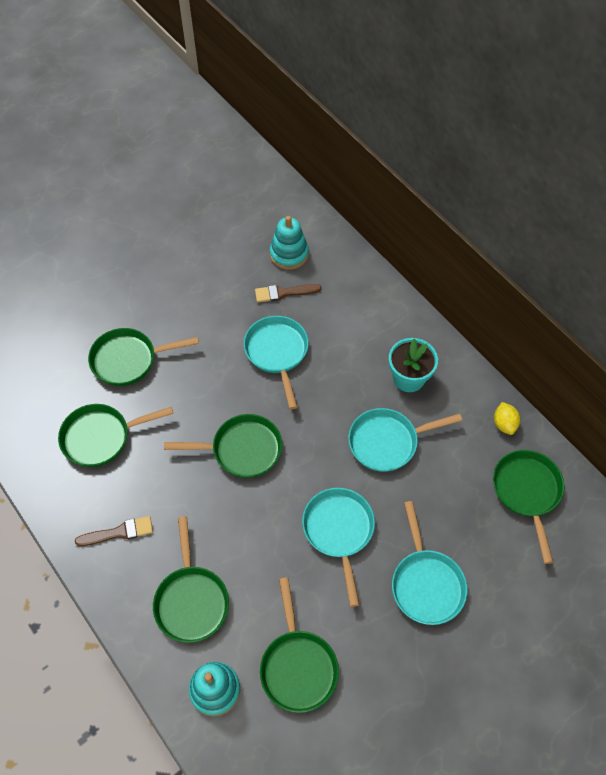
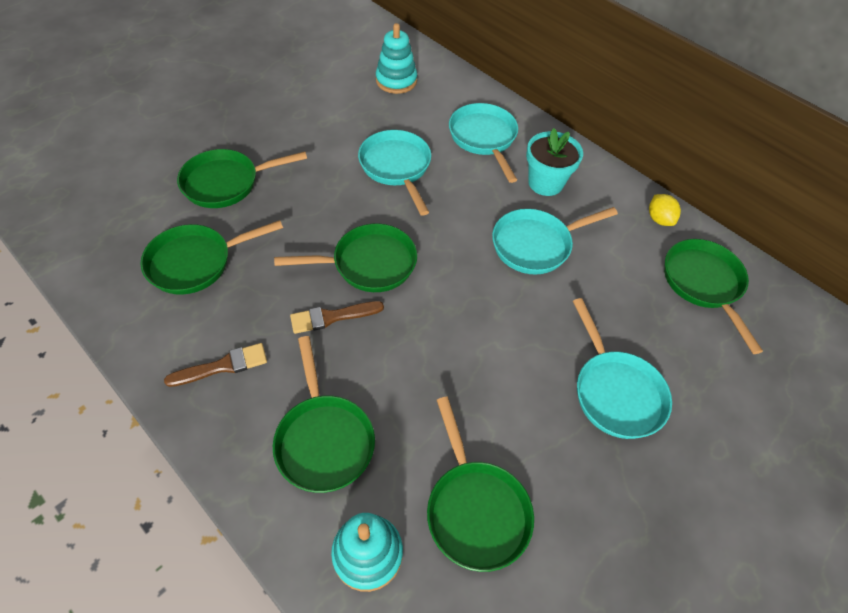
camera: 10 degrees left, 5 degrees down
(284, 293) = (396, 114): brown brush -> brown brush (332, 317)
(339, 531) = (498, 342): turquoise pan -> turquoise pan (484, 138)

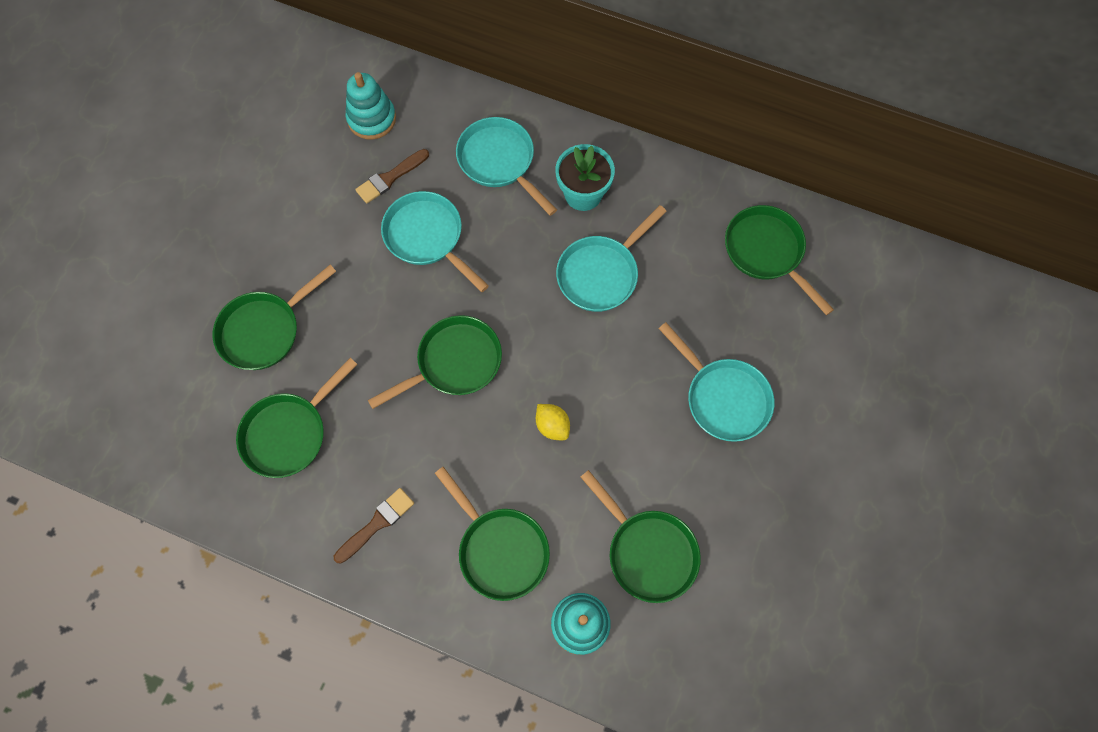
camera: 20 degrees left, 15 degrees up
(332, 317) = (448, 433): brown brush -> brown brush (390, 178)
(659, 219) = (706, 193): yellow lemon -> yellow lemon (552, 426)

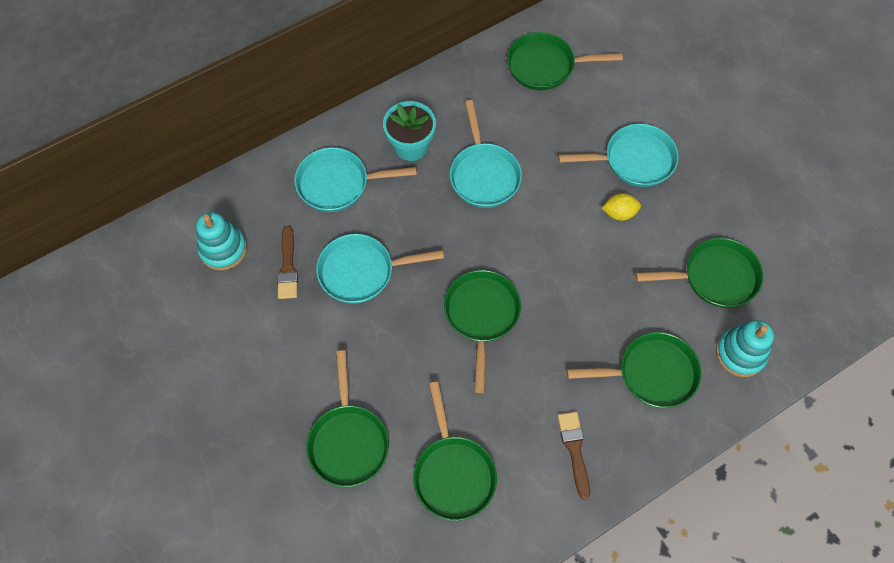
camera: 55 degrees left, 5 degrees down
(552, 426) = (579, 280): yellow lemon -> yellow lemon (619, 213)

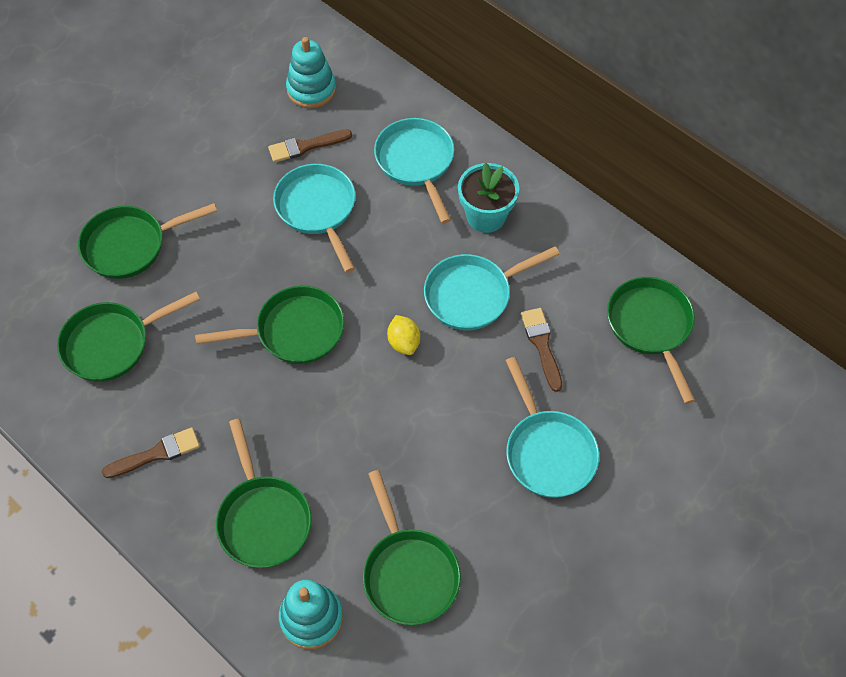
camera: 75 degrees right, 5 degrees down
(542, 140) = (542, 345): none -> brown brush
(619, 213) = (466, 448): yellow lemon -> yellow lemon (404, 342)

